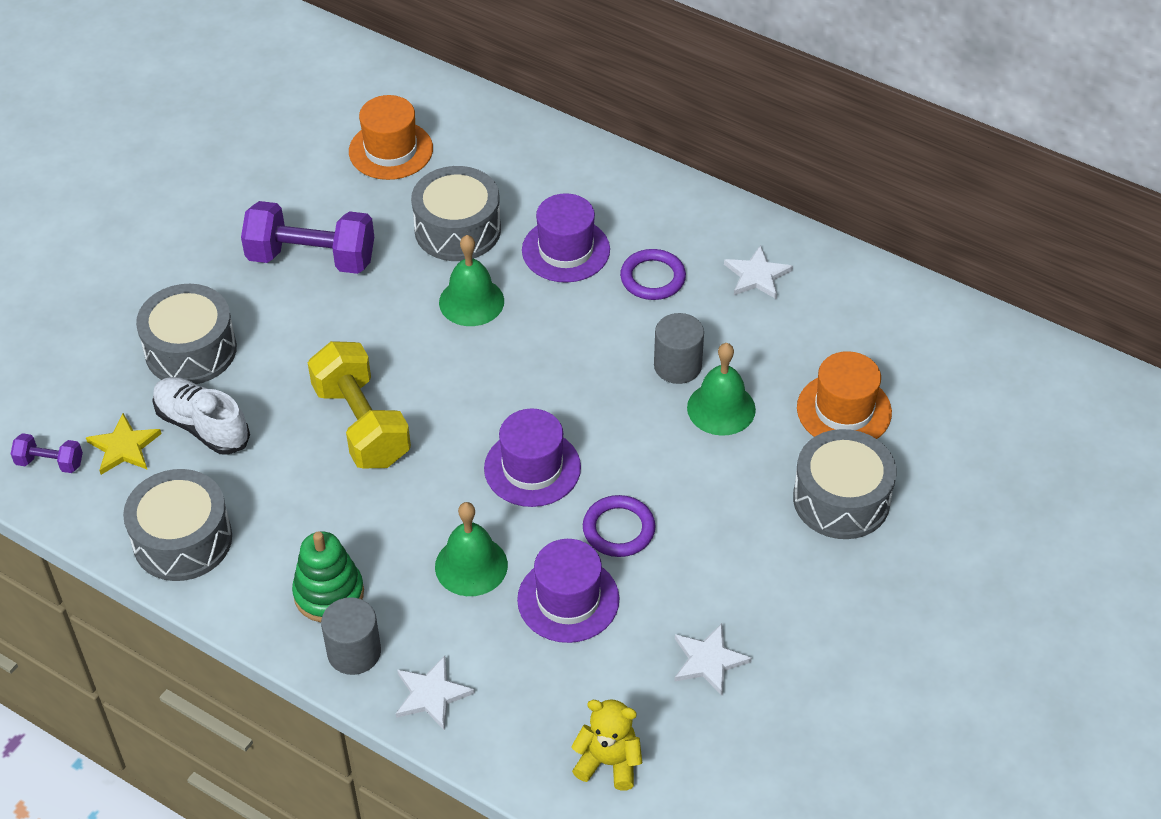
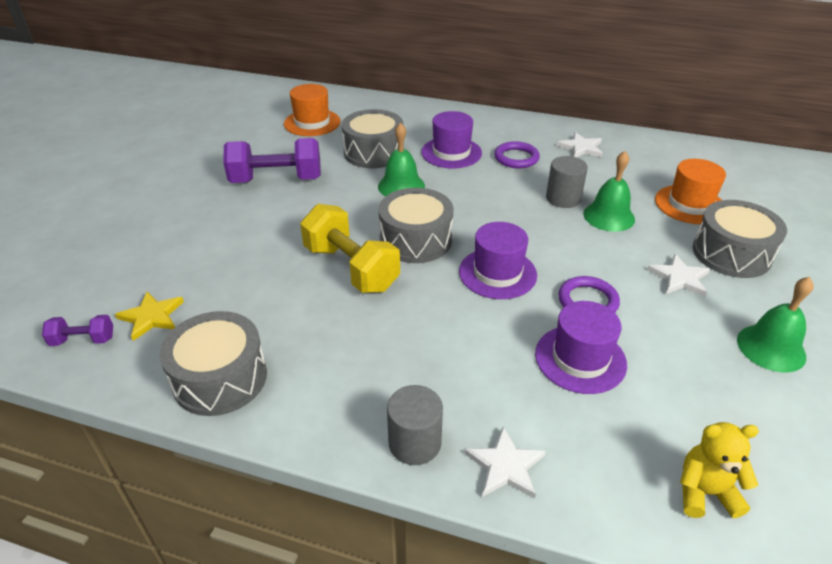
camera: 15 degrees left, 10 degrees down
(191, 350) = (197, 244): grey drum -> grey drum (415, 240)
(202, 426) = (218, 290): white shoe -> none
(329, 593) = (371, 396): green stacking toy -> none
(471, 565) = (486, 349): green bell -> green bell (771, 348)
(708, 660) = (724, 382): white star -> white star (679, 278)

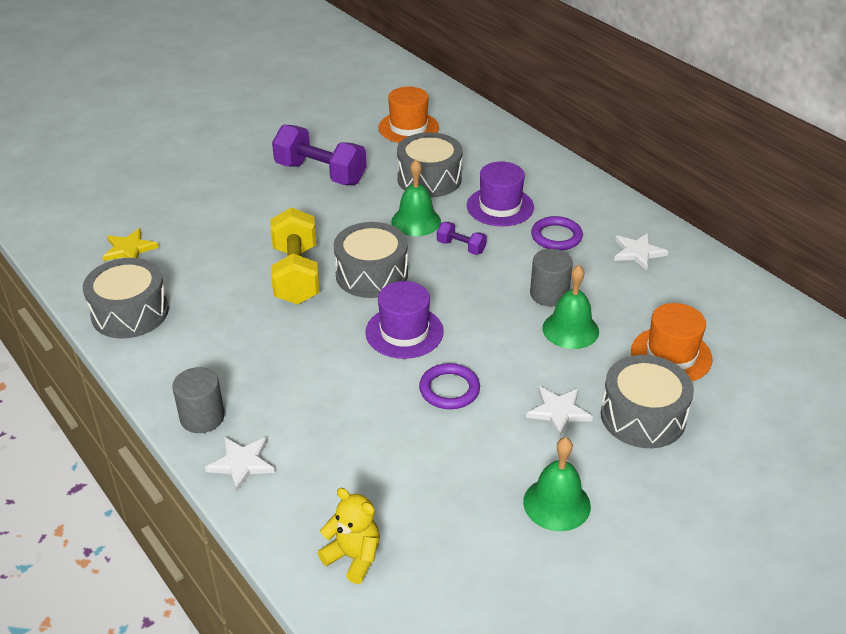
camera: 35 degrees right, 0 degrees up
(83, 340) = (76, 246): purple dumbbell -> purple dumbbell (461, 247)
(580, 359) = (384, 427): purple hat -> none

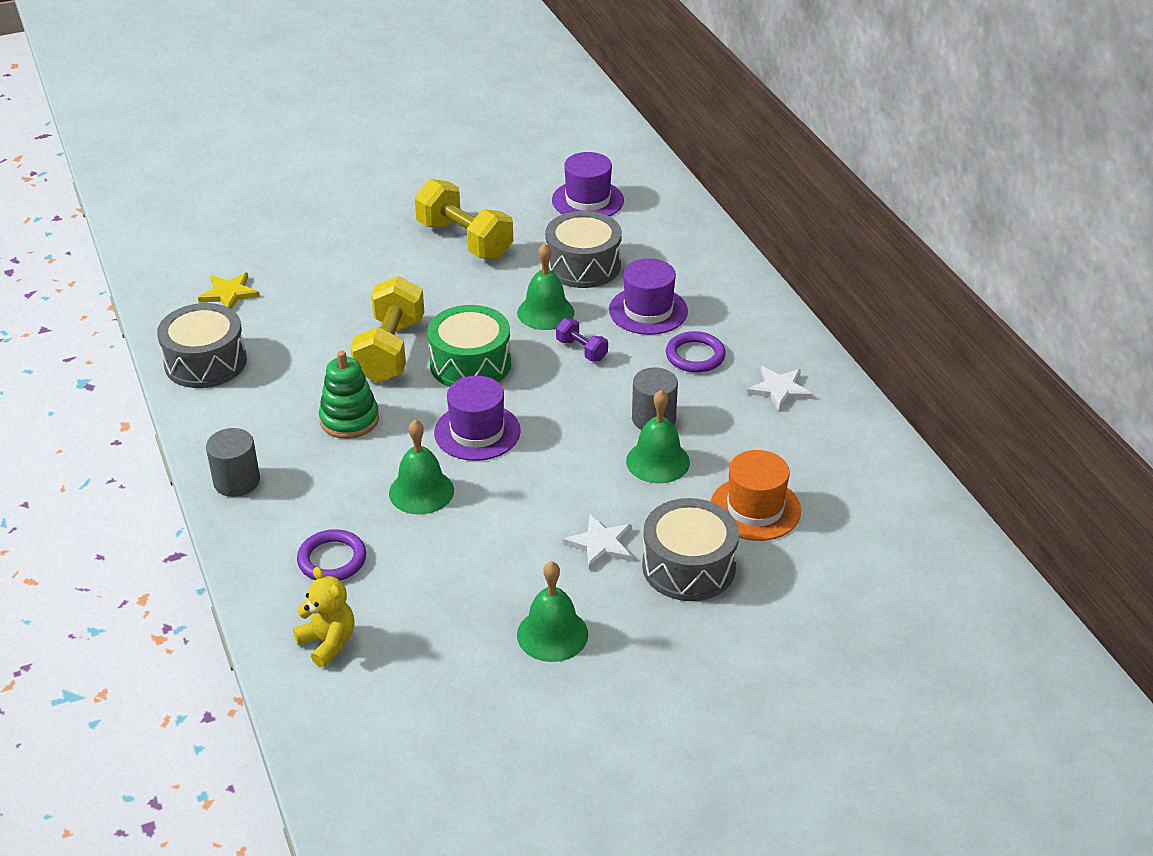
camera: 15 degrees right, 0 degrees up
(242, 463) = (257, 533): white star -> none
(285, 341) = (349, 420): none -> green stacking toy
(320, 173) = (464, 240): purple dumbbell -> yellow dumbbell
(371, 274) = (470, 364): grey drum -> green drum
(378, 394) = (421, 491): none -> green bell
(408, 128) = (587, 200): orange hat -> purple hat
(449, 389) = (497, 500): purple ring -> purple ring (332, 559)

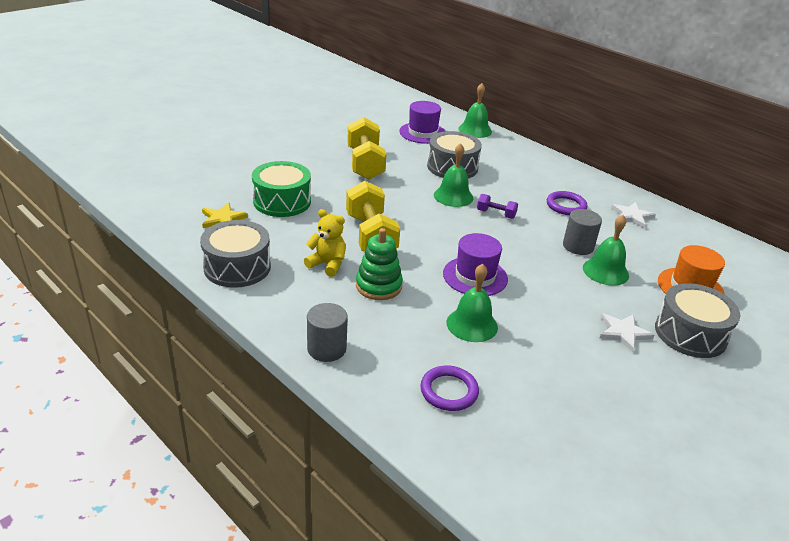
camera: 25 degrees left, 5 degrees down
(328, 642) = (501, 460): yellow teddy bear -> yellow teddy bear (327, 264)
(464, 240) = (365, 164): yellow dumbbell -> yellow dumbbell turned 60 degrees clockwise
(470, 364) = (432, 234): green drum -> green drum (282, 201)
(552, 634) = (653, 405): green bell -> green bell (475, 130)
(648, 311) = (514, 186): purple hat -> none

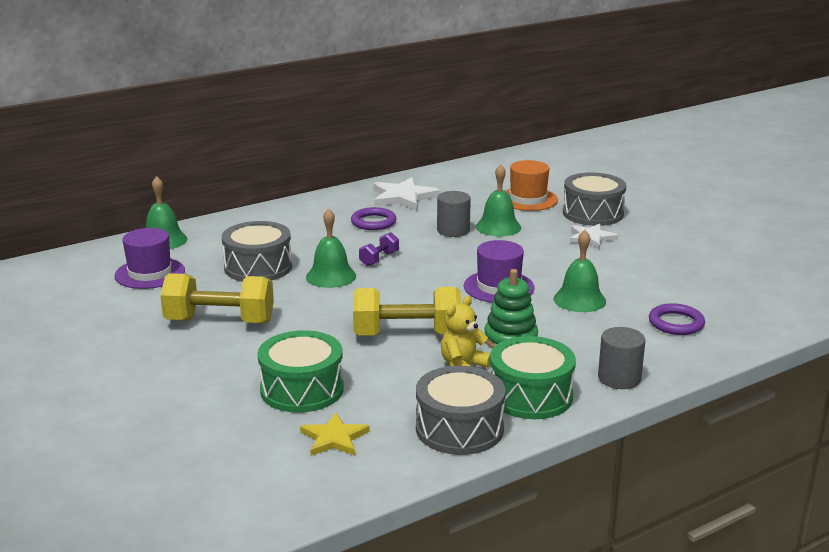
camera: 75 degrees left, 10 degrees down
(289, 299) = (530, 396): none -> green drum
(631, 216) = (403, 197): white star -> white star, size x1.53

